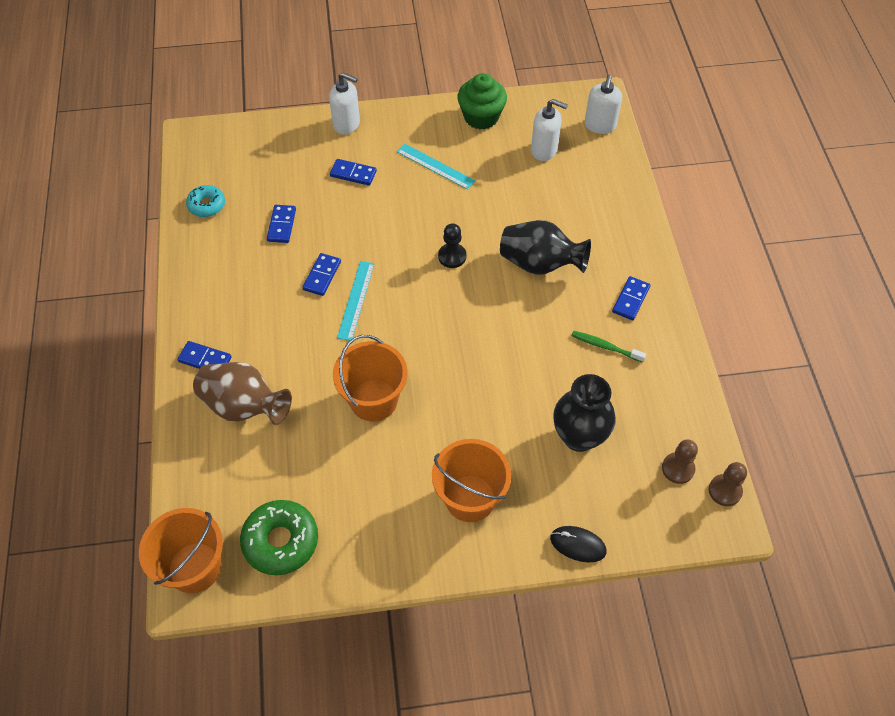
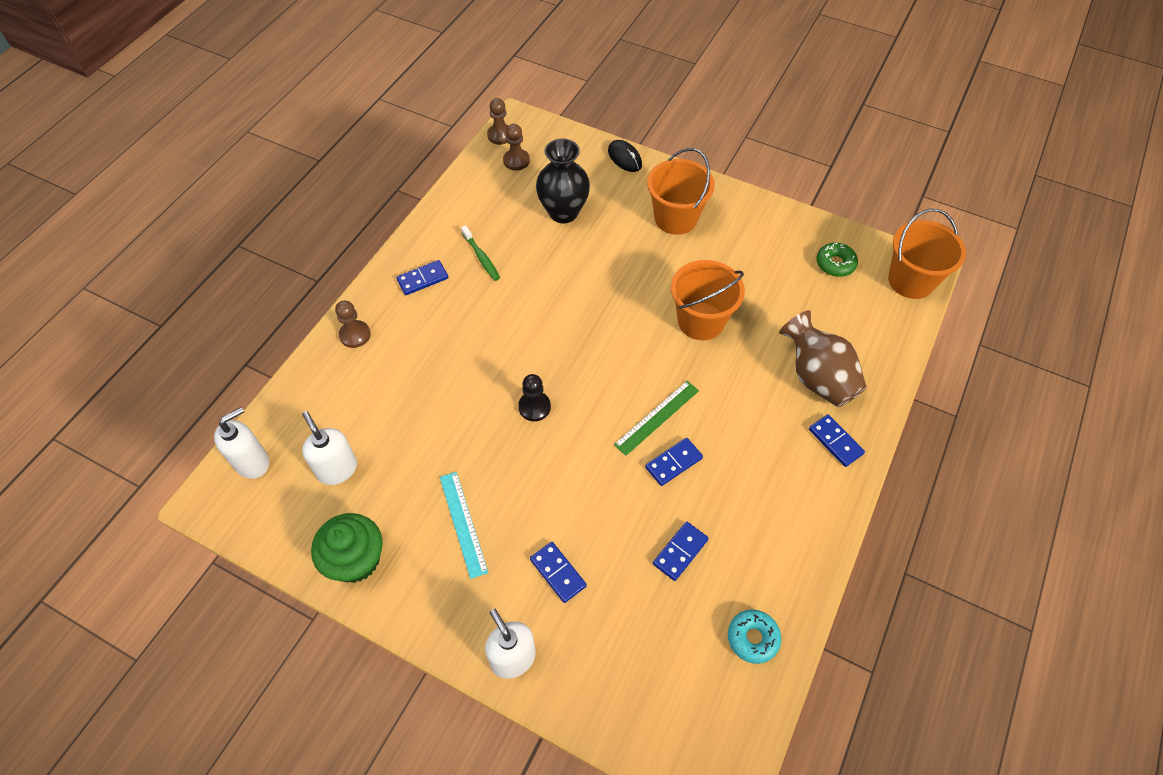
camera: 145 degrees left, 0 degrees up
(281, 541) = (835, 264): green donut -> green donut, size x0.61
(356, 300) = (657, 417): turquoise ruler -> green ruler
(540, 264) = (464, 352): black vase -> none
(630, 230) = (355, 335): none -> brown pawn

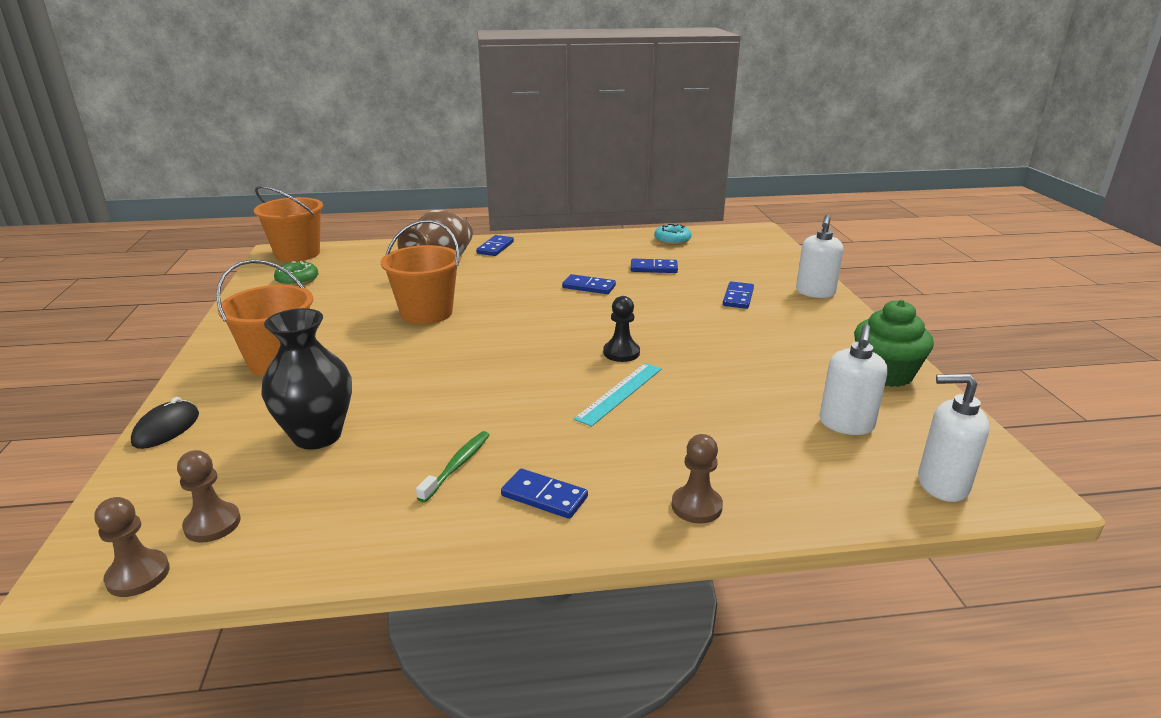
camera: 125 degrees left, 30 degrees down
(463, 523) = (771, 342): turquoise ruler -> turquoise ruler (620, 393)
(657, 417) = (556, 302): green ruler -> none

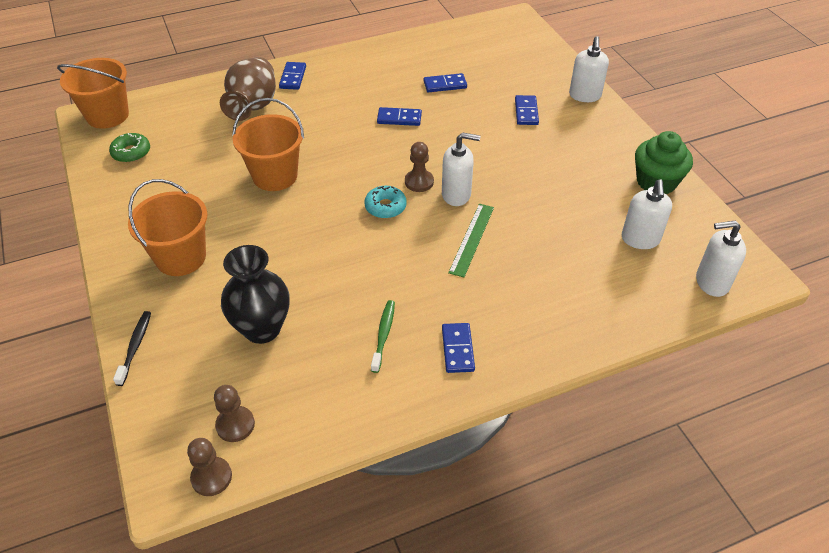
camera: 15 degrees left, 20 degrees up
(166, 428) = (135, 347): black mouse -> black toothbrush
(544, 497) = (457, 349): blue domino -> blue domino turned 75 degrees clockwise
(620, 393) = (472, 239): turquoise ruler -> green ruler
(621, 353) = (456, 195): black pawn -> white soap dispenser
(672, 240) = (447, 43): turquoise donut -> turquoise donut (385, 207)
(696, 506) = (562, 335): brown pawn -> brown pawn (419, 182)

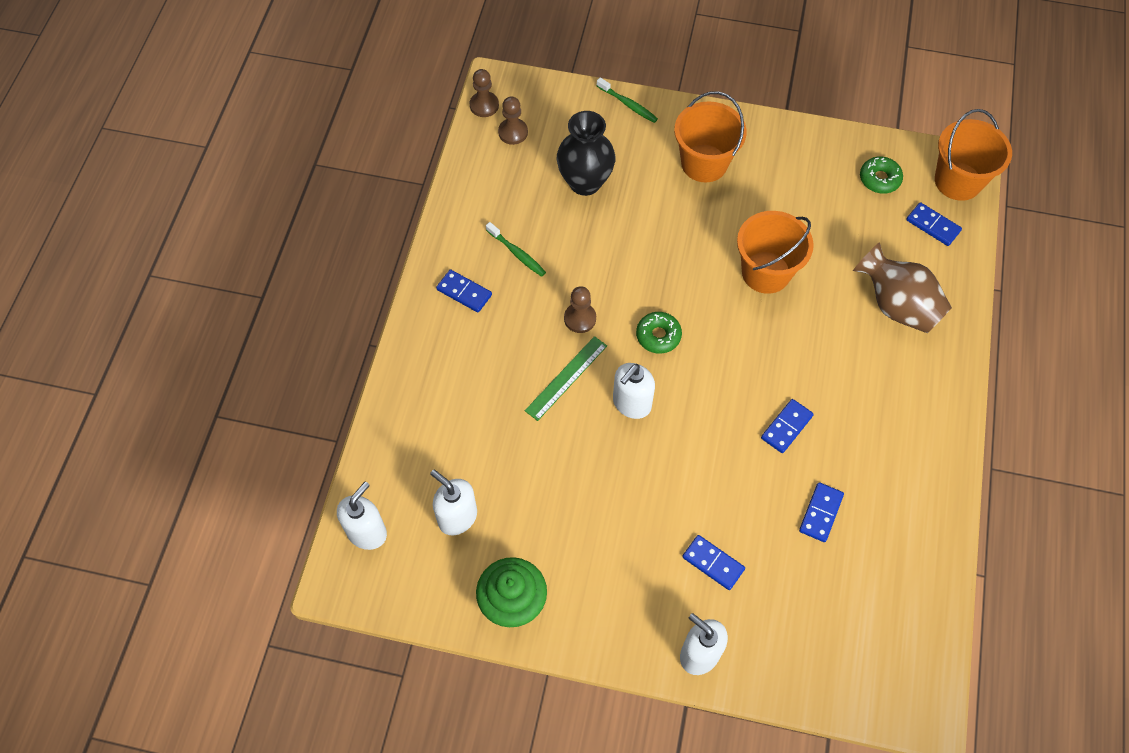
camera: 125 degrees right, 15 degrees up
(135, 347) = (628, 104): black toothbrush -> green toothbrush
(293, 77) = (932, 367): blue domino -> blue domino (933, 225)
(385, 207) = (658, 336): turquoise donut -> green donut
(419, 182) = (672, 383): brown pawn -> brown pawn (580, 318)
(472, 239) = (566, 378): green ruler -> green ruler turned 75 degrees clockwise

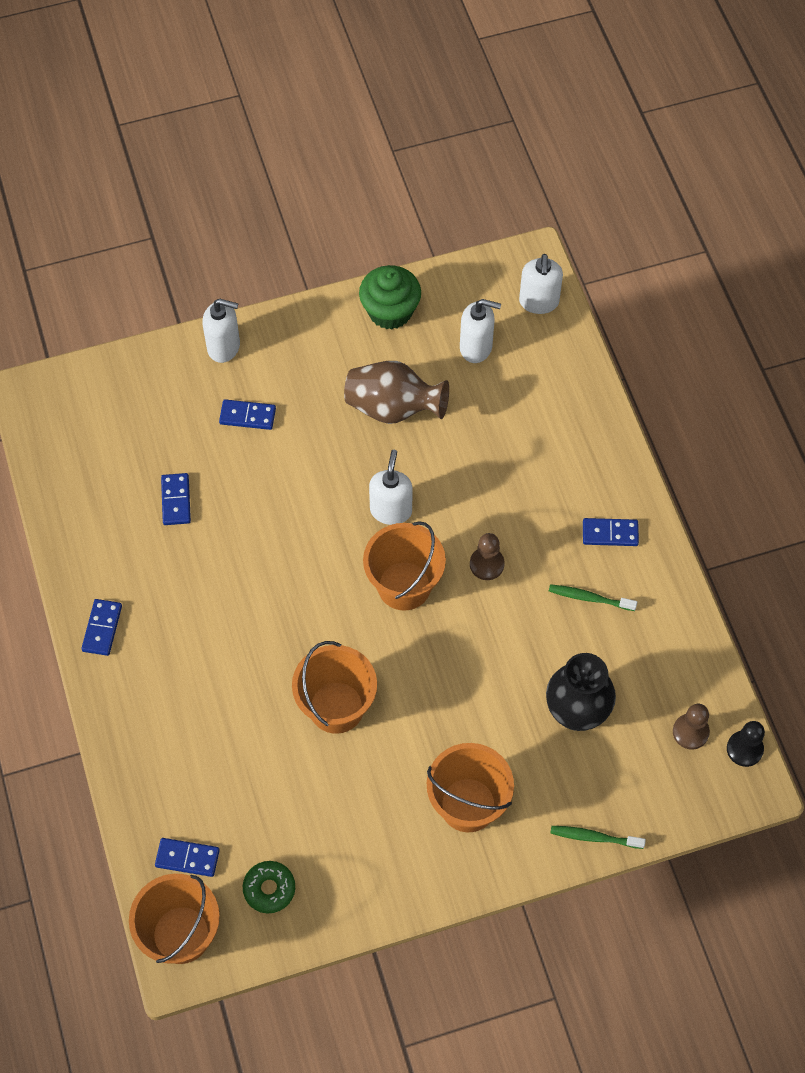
camera: 150 degrees right, 0 degrees up
(484, 105) = (744, 749): brown pawn -> black pawn
(566, 378) = (463, 503): green ruler -> none
(658, 336) = (404, 586): green donut -> orange bucket
(786, 427) = (241, 560): blue domino -> blue domino (102, 628)
(896, 305) = (189, 739): brown vase -> brown vase (393, 408)

